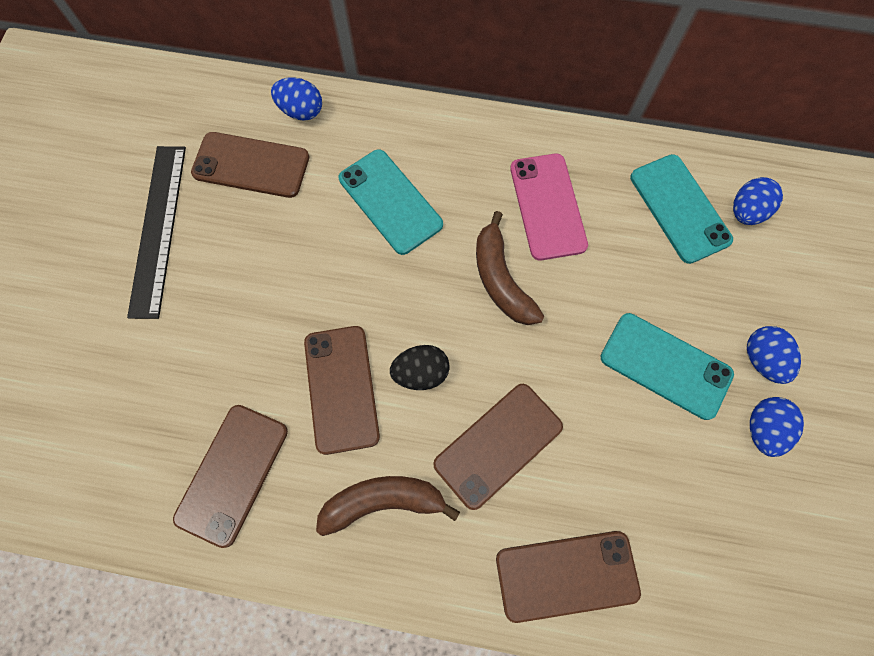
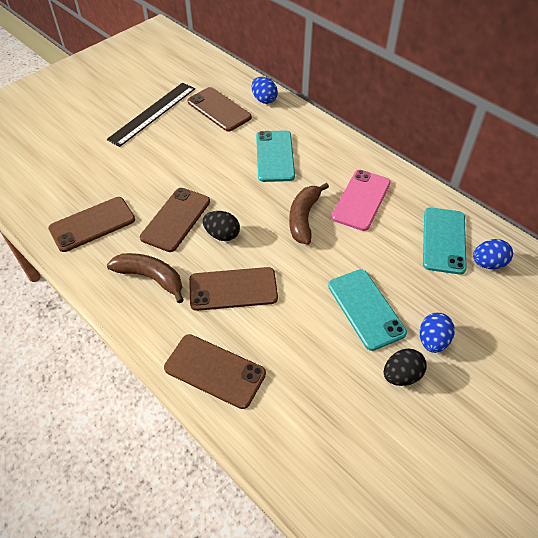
camera: 35 degrees right, 20 degrees down
(762, 429) = (401, 375): blue egg -> black egg

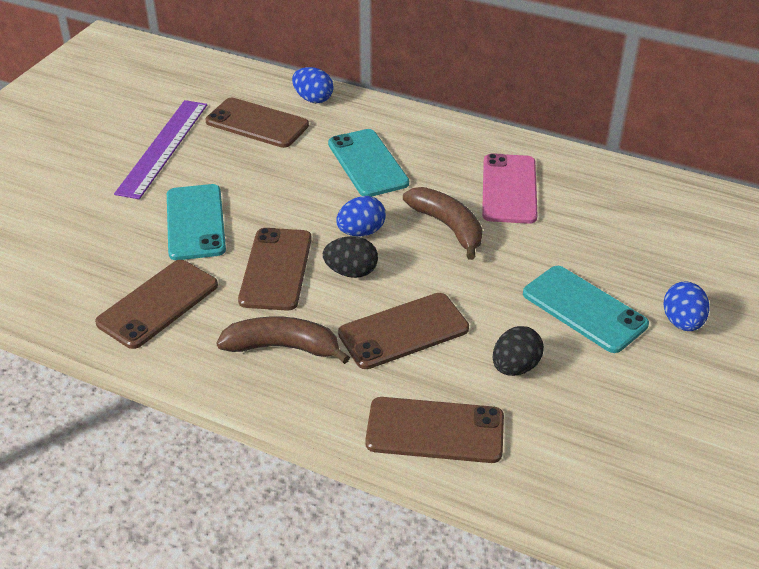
camera: 20 degrees left, 10 degrees down
(152, 113) = (163, 147): black ruler -> purple ruler
(304, 218) = (448, 227): brown banana -> brown banana turned 150 degrees clockwise
(401, 375) = (667, 369): black egg -> black egg (515, 367)
(443, 240) = (634, 210): turquoise phone -> turquoise phone (195, 222)
(488, 263) = (699, 223): blue egg -> blue egg (361, 232)

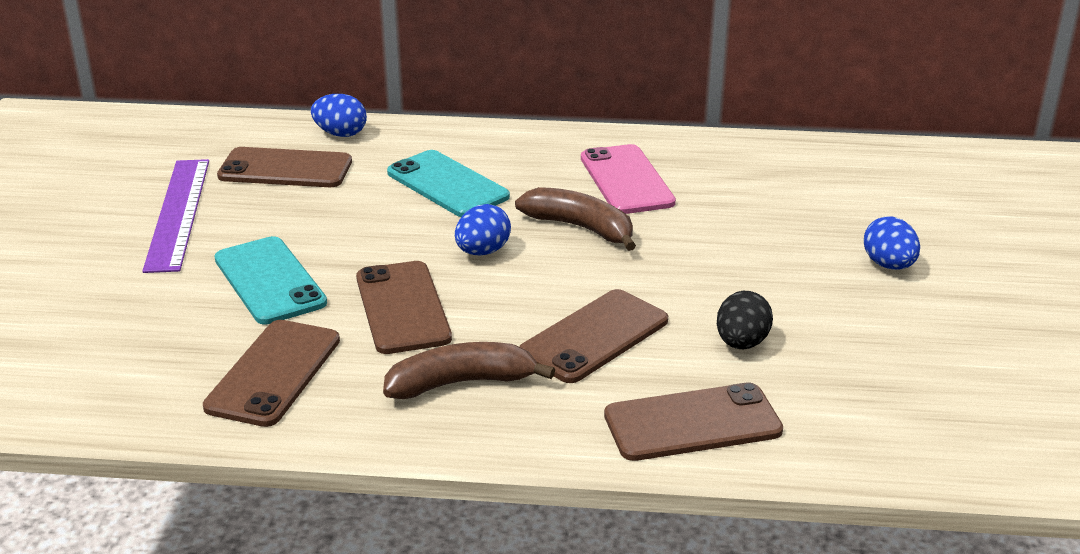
camera: 20 degrees left, 10 degrees down
(351, 272) = (496, 292): black egg -> none
(584, 309) = (780, 274): turquoise phone -> none

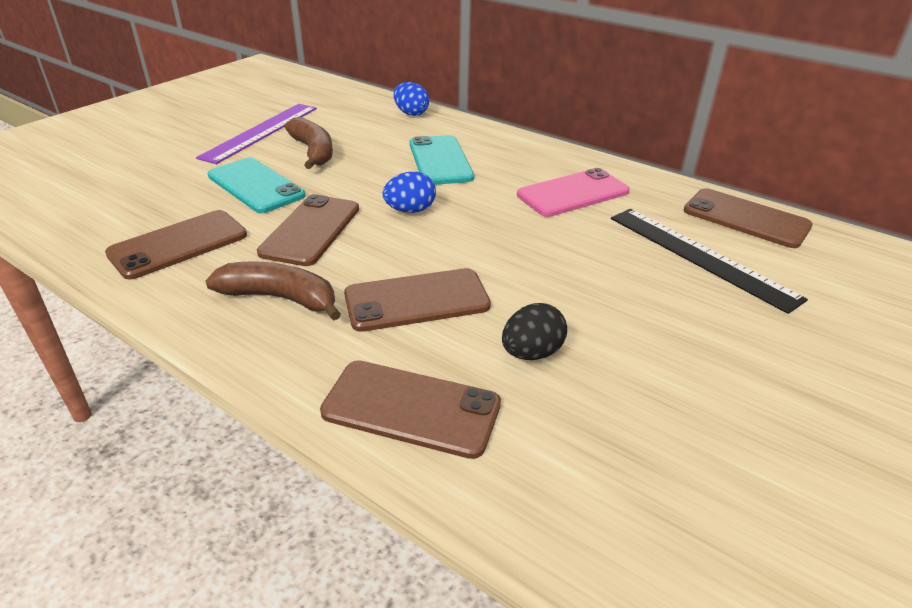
camera: 30 degrees right, 5 degrees up
(269, 281) = (255, 186): turquoise phone -> turquoise phone turned 45 degrees counterclockwise
(285, 169) = (353, 124): brown phone -> brown phone (746, 218)
(581, 228) = (500, 216): brown banana -> brown banana (313, 151)
(626, 180) = (573, 193): pink phone -> pink phone turned 45 degrees clockwise
(798, 208) = (700, 256): none -> black ruler
(888, 265) = (744, 334): blue egg -> none

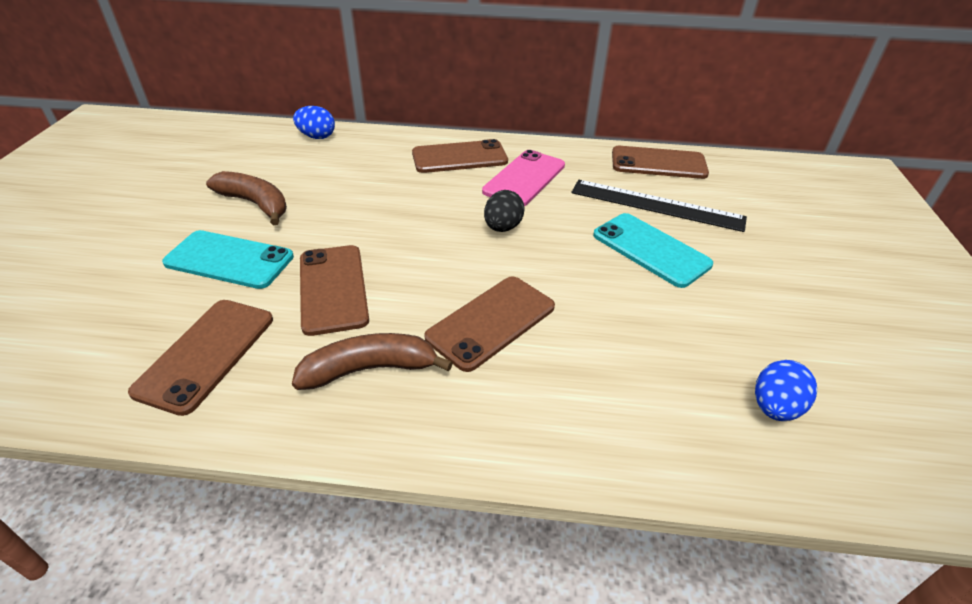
camera: 30 degrees left, 5 degrees up
(261, 132) = (176, 197): purple ruler -> none
(410, 210) = (407, 237): blue egg -> blue egg (774, 407)
(411, 408) = (575, 422): brown phone -> brown phone (459, 157)
(440, 160) = (388, 179): turquoise phone -> turquoise phone (650, 249)
(531, 353) = (617, 332): black egg -> black egg (503, 227)

